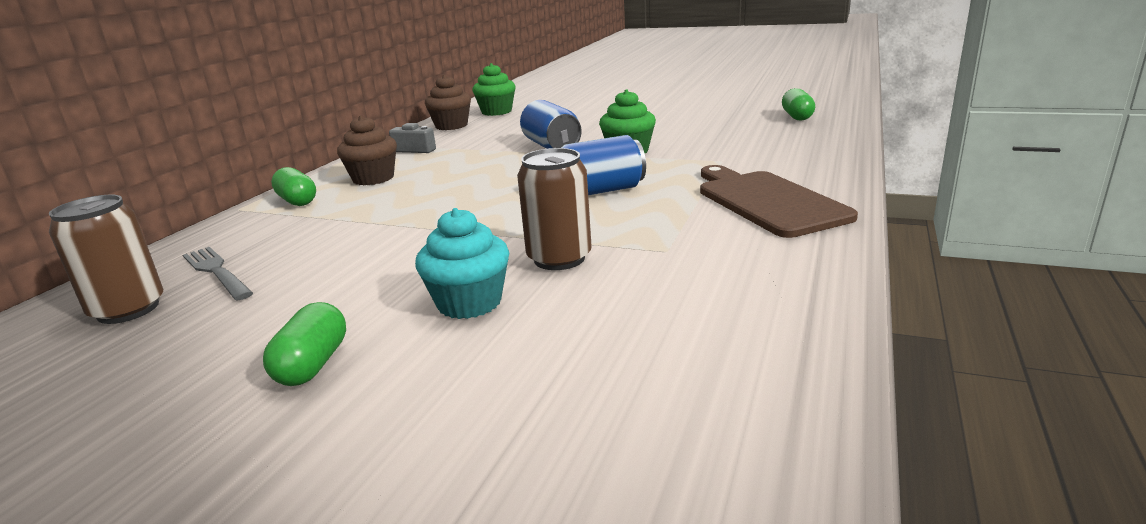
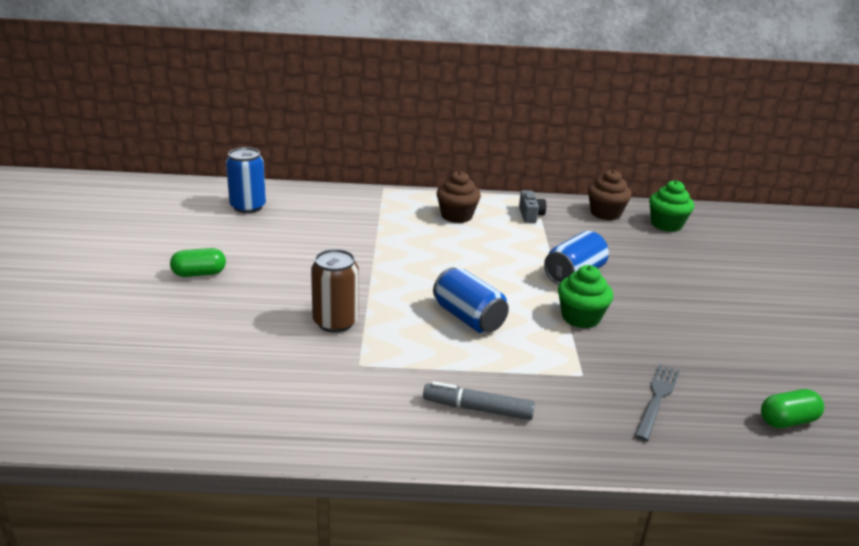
camera: 65 degrees right, 5 degrees up
(128, 310) = (248, 207): brown can -> blue can
(216, 271) = (294, 213): grey fork -> grey fork (657, 398)
(297, 201) = (403, 202): green capsule -> none
(469, 303) = (268, 302): turquoise cupcake -> none
(767, 201) = (477, 409): brown cutting board -> grey marker

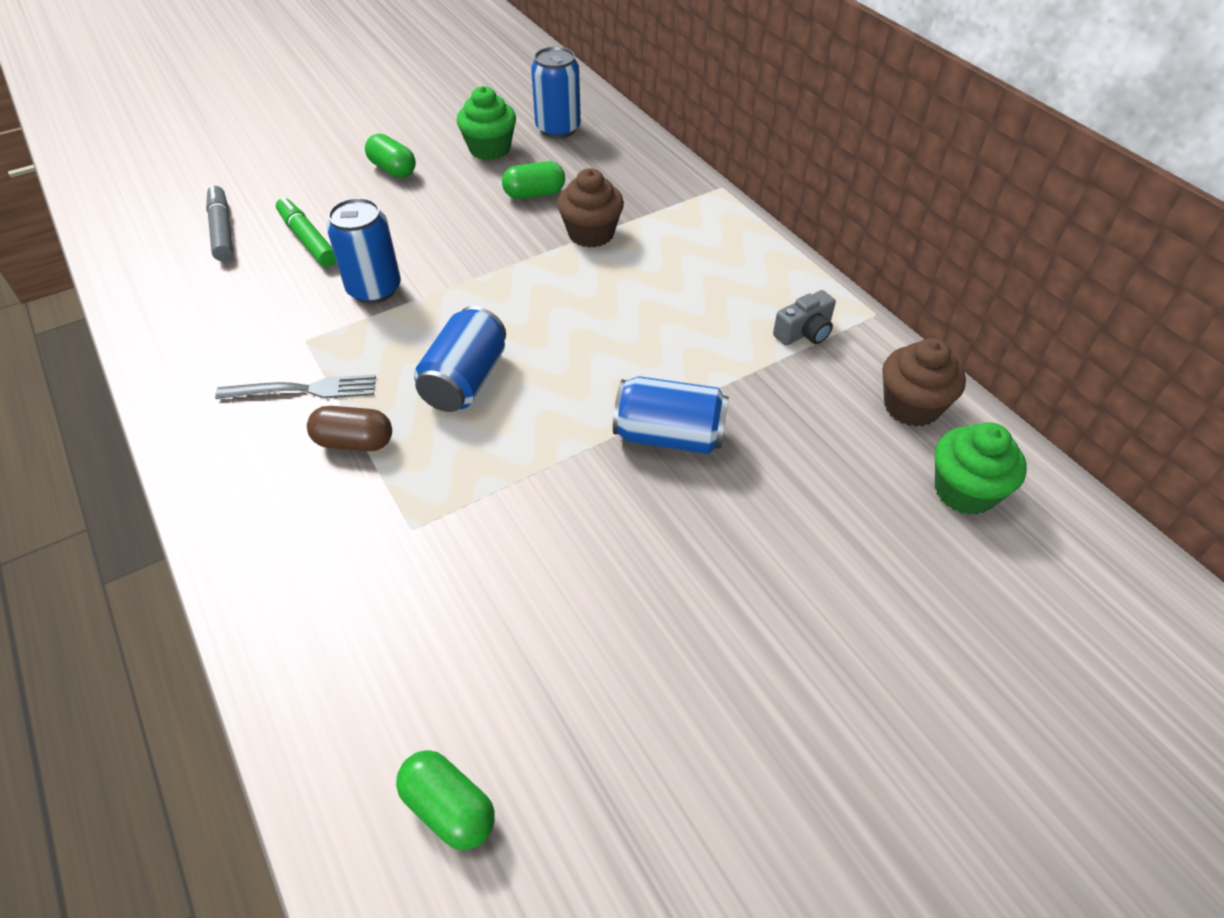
camera: 60 degrees right, 20 degrees up
(237, 332) = (308, 239): none -> green marker
(309, 237) = (534, 194): none -> green capsule
(335, 322) = (374, 289): brown can -> blue can
(456, 216) = (717, 271): brown cupcake -> brown cupcake (591, 233)
(477, 409) = (279, 459): grey marker -> grey marker (222, 230)
(487, 374) = (354, 442): none -> brown capsule
(580, 317) = (554, 481): green cupcake -> green cupcake (490, 149)
(657, 398) = (407, 624): grey fork -> grey fork (304, 390)

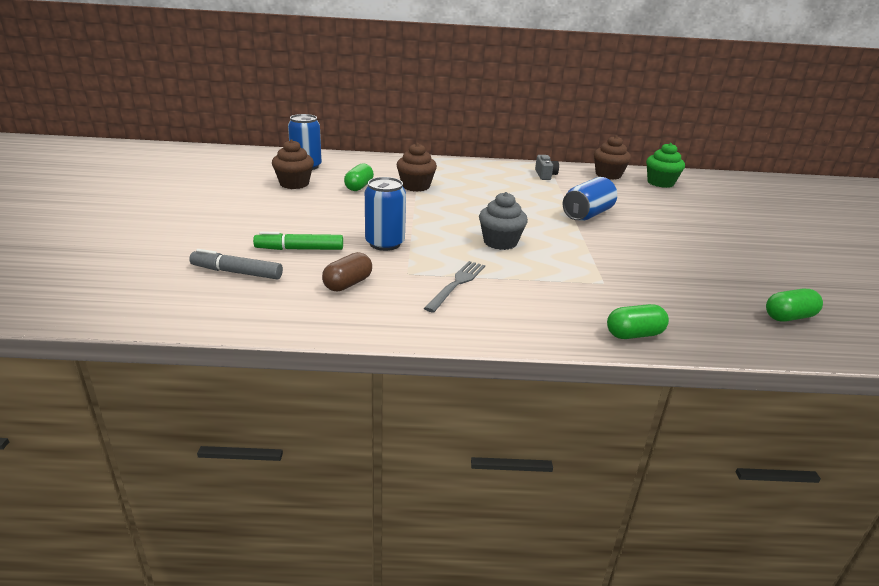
camera: 60 degrees left, 20 degrees down
(354, 442) = (520, 281): brown capsule -> brown capsule (348, 284)
(393, 169) = (266, 209): green capsule -> green capsule (634, 334)
(465, 381) = (500, 242): blue can -> grey cupcake
(490, 149) = (294, 184): green cupcake -> brown cupcake

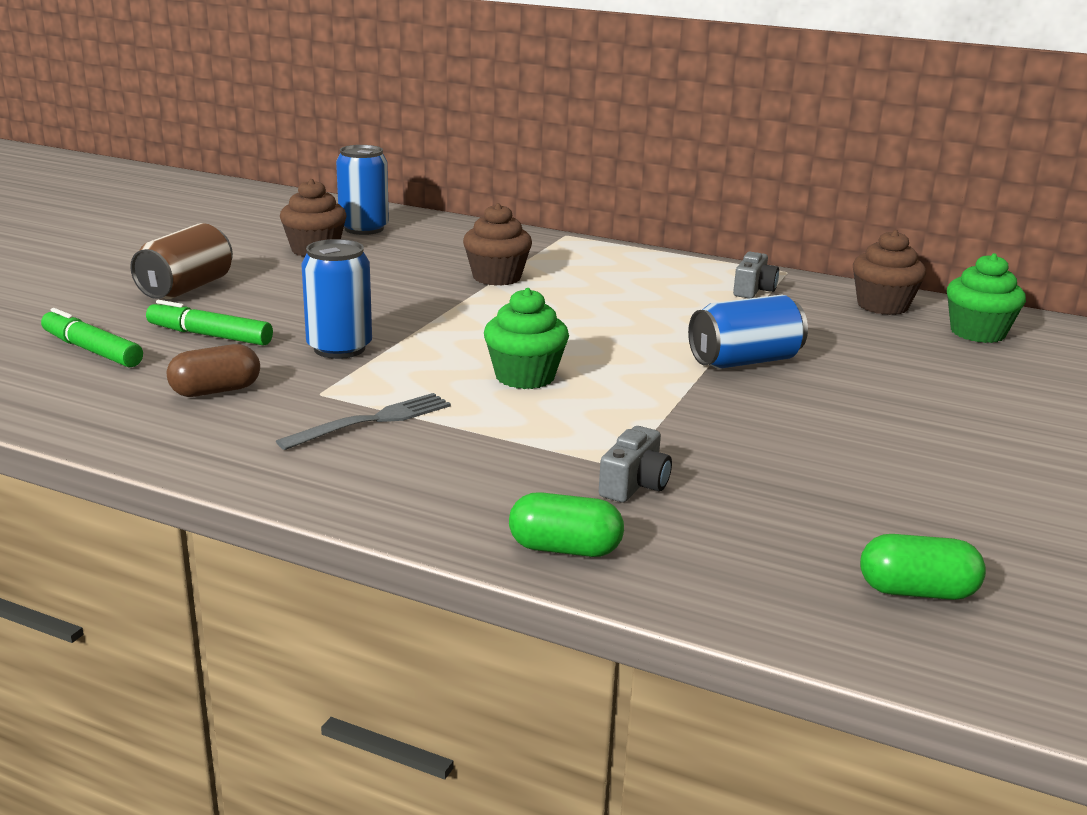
camera: 25 degrees right, 5 degrees down
(237, 272) = (92, 350): grey marker -> green marker
(245, 220) = (186, 288): none -> brown can
(359, 187) = (405, 266): green capsule -> none
(500, 242) = (525, 377): grey cupcake -> green cupcake
(621, 291) = (634, 484): none -> grey camera

